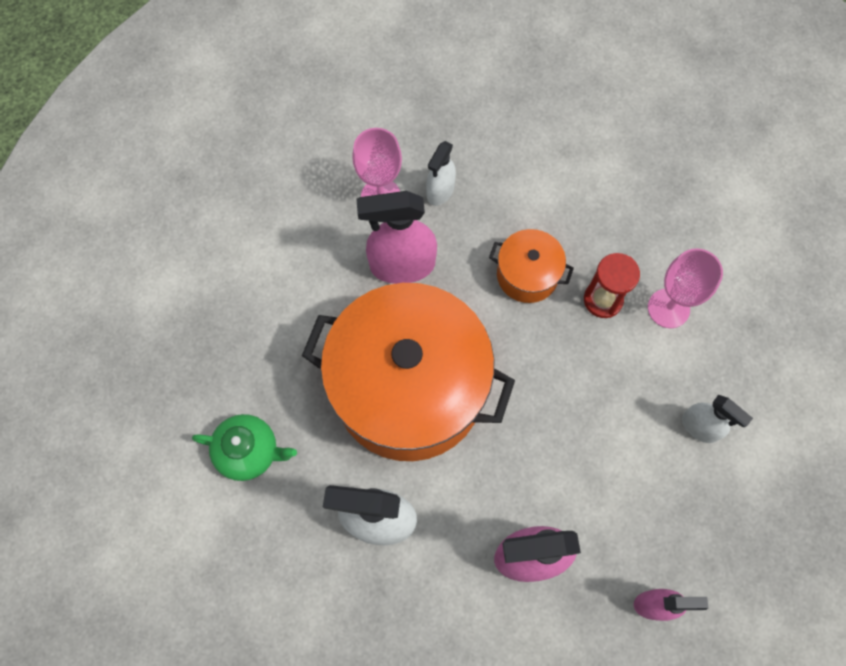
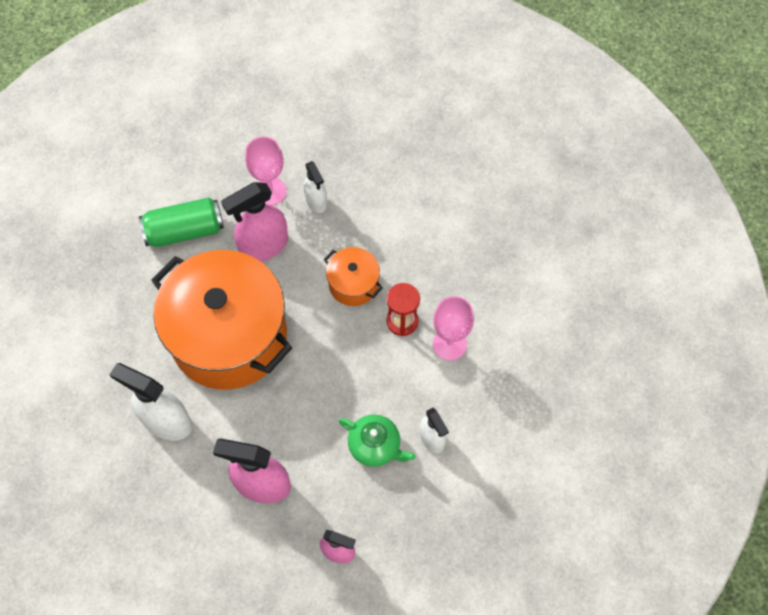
camera: 20 degrees right, 5 degrees down
(249, 451) = (96, 341): green teapot -> green teapot (375, 446)
(299, 278) = (185, 230): none -> green can
(402, 265) = (263, 246): pink spray bottle -> pink spray bottle turned 45 degrees counterclockwise
(440, 191) = (316, 201): white spray bottle -> white spray bottle turned 75 degrees counterclockwise

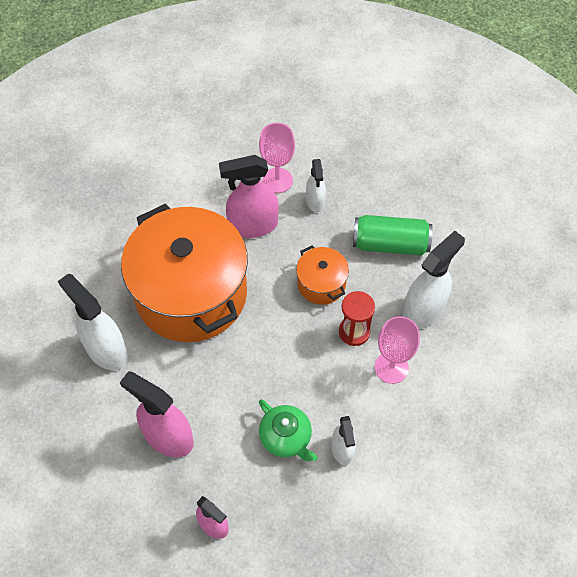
camera: 20 degrees right, 5 degrees down
(185, 230) = (189, 191): green can -> green can (390, 244)
(460, 278) = (423, 310): none -> white spray bottle

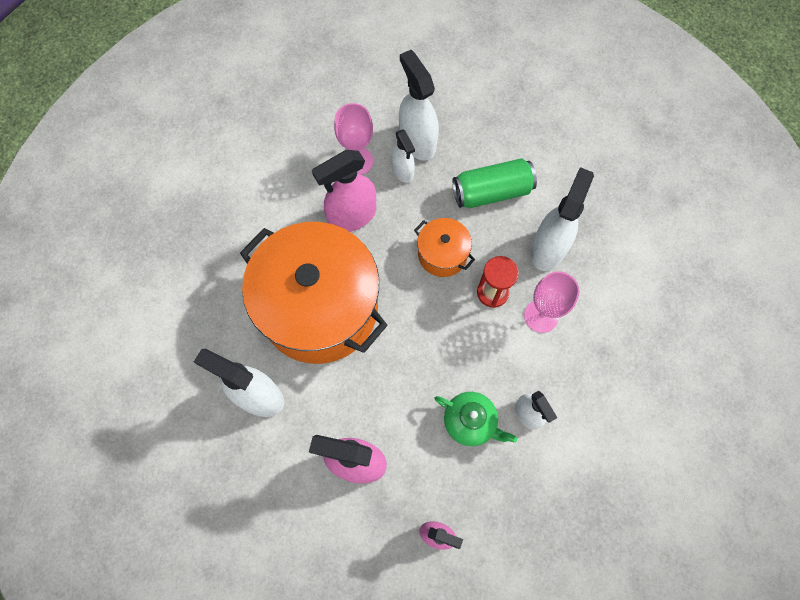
camera: 20 degrees left, 10 degrees up
(339, 179) = (417, 141): none -> white spray bottle

